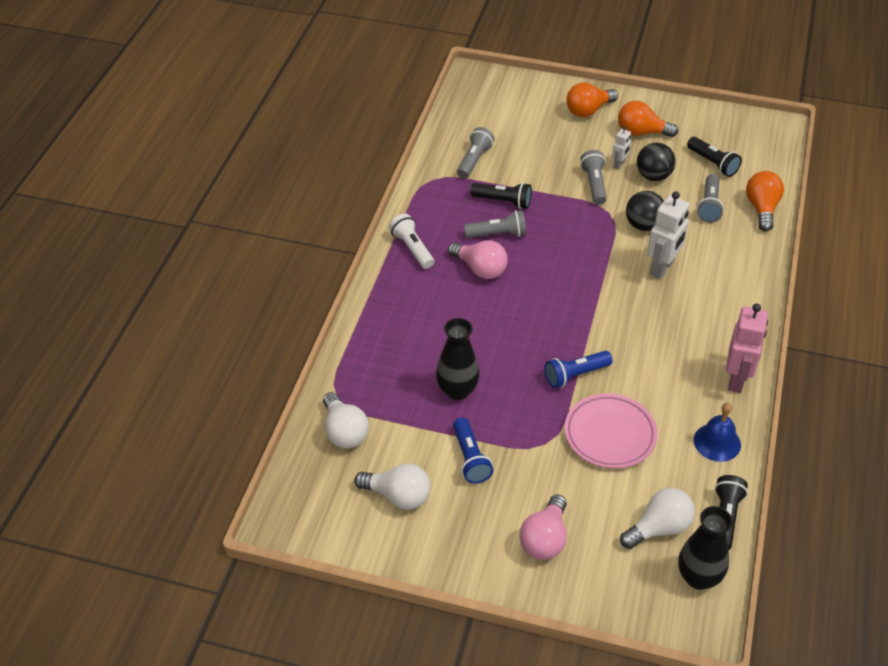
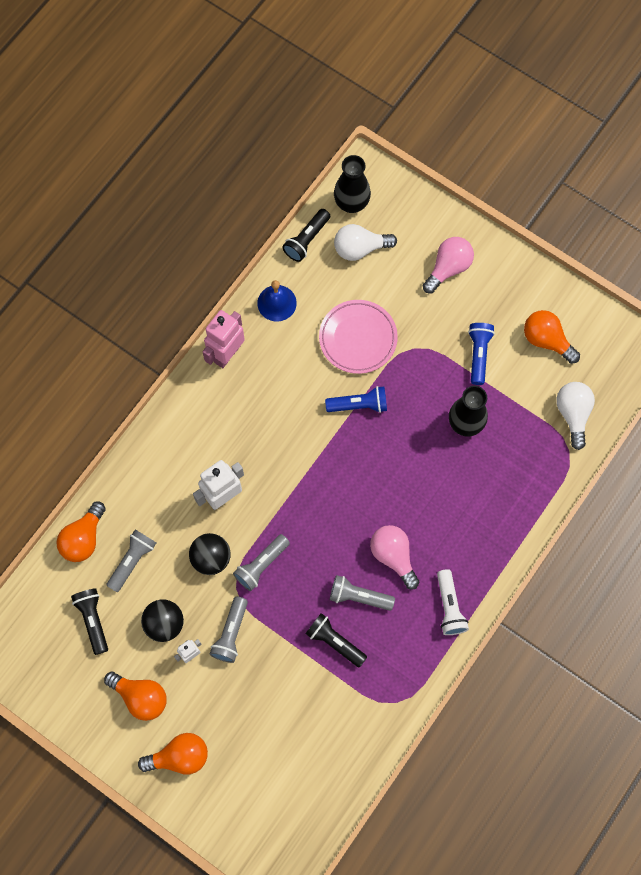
camera: 160 degrees left, 25 degrees up
(398, 496) = (546, 340): white light bulb -> orange light bulb
(474, 160) = (340, 717): grey flashlight -> grey flashlight (261, 565)

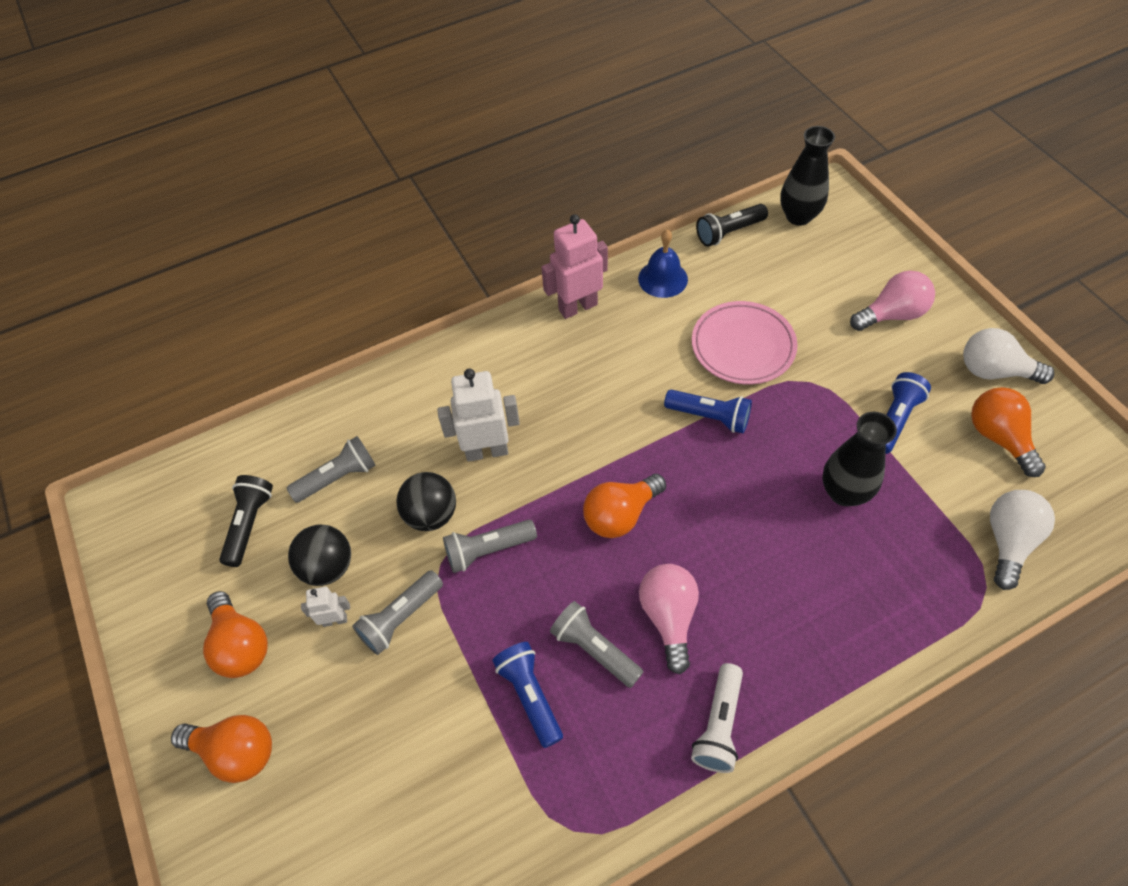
camera: 30 degrees right, 15 degrees down
(83, 538) = (301, 429): orange light bulb -> orange light bulb (620, 515)
(334, 642) = (530, 695): black flashlight -> blue flashlight
(360, 248) = (788, 260): white light bulb -> white light bulb (994, 371)

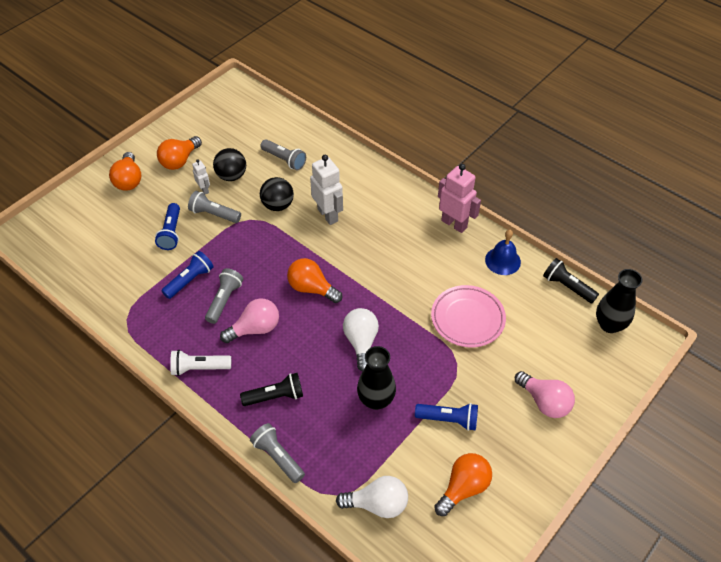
camera: 65 degrees right, 5 degrees down
(249, 524) = (243, 137): black flashlight -> black flashlight (275, 396)
(488, 550) = (265, 236): grey flashlight -> grey flashlight (278, 457)
(709, 417) = (401, 314): blue flashlight -> blue flashlight (171, 232)
(994, 371) = (524, 478): white light bulb -> white light bulb (361, 342)

